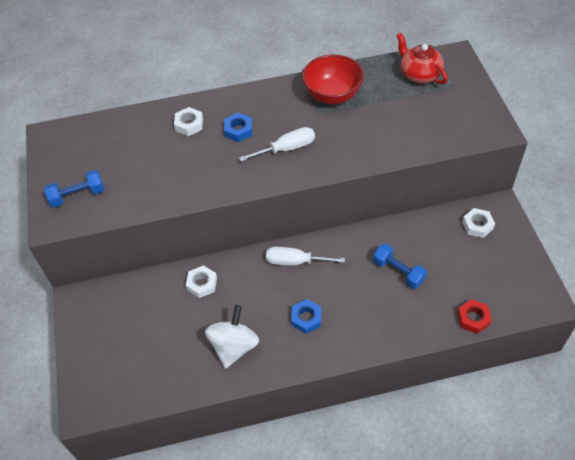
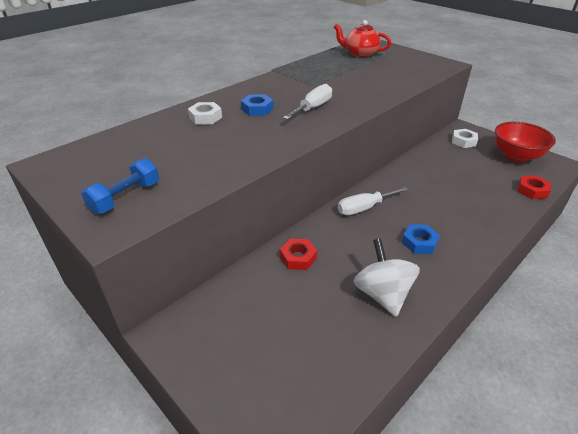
camera: 35 degrees left, 15 degrees down
(202, 284) = (298, 257): white nut -> red nut
(332, 95) = (312, 75): red bowl -> red bowl (516, 156)
(398, 272) = (448, 184): blue dumbbell -> none

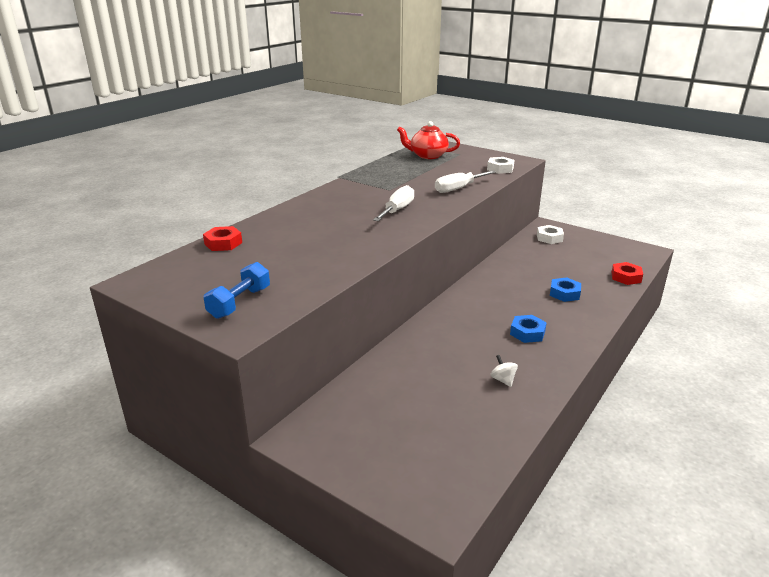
camera: 10 degrees left, 10 degrees down
(205, 117) = (287, 227): white nut -> white nut (500, 169)
(257, 109) = (339, 215): blue nut -> blue nut (564, 293)
(298, 257) = (409, 358): red nut -> red nut (223, 243)
(364, 208) = (464, 308): white screwdriver -> white screwdriver (458, 188)
(382, 294) = (503, 380): white spinning top -> white spinning top, size x0.44
(516, 156) = (604, 247): red bowl -> none

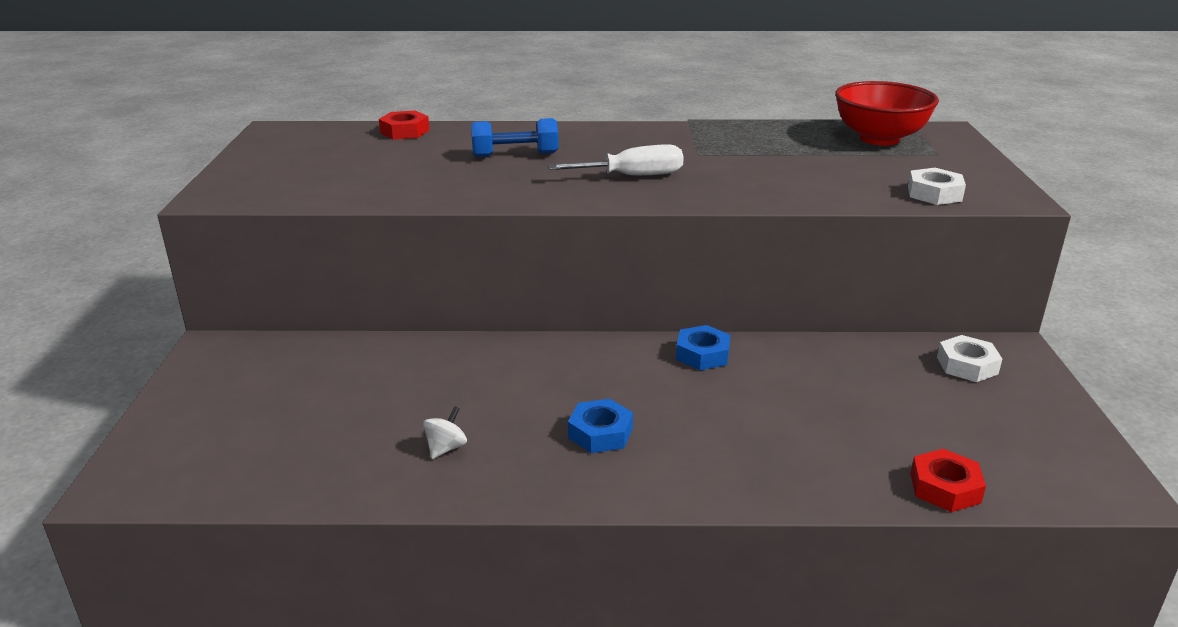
camera: 55 degrees right, 0 degrees up
(239, 303) = (273, 179): blue dumbbell -> blue dumbbell (515, 155)
(427, 155) = (879, 139): red teapot -> red bowl
(458, 188) = (784, 188): white screwdriver -> none
(564, 293) = (777, 434): blue nut -> blue nut (702, 354)

